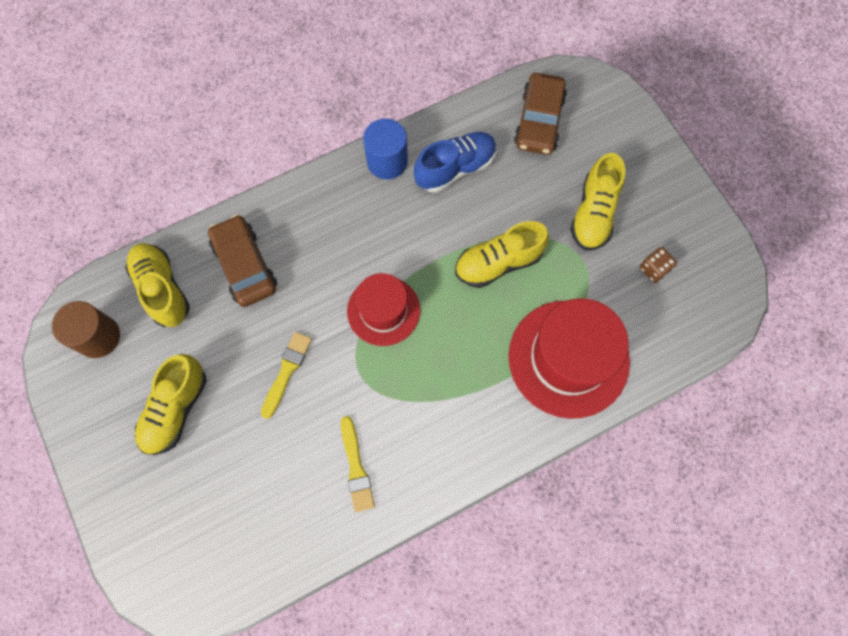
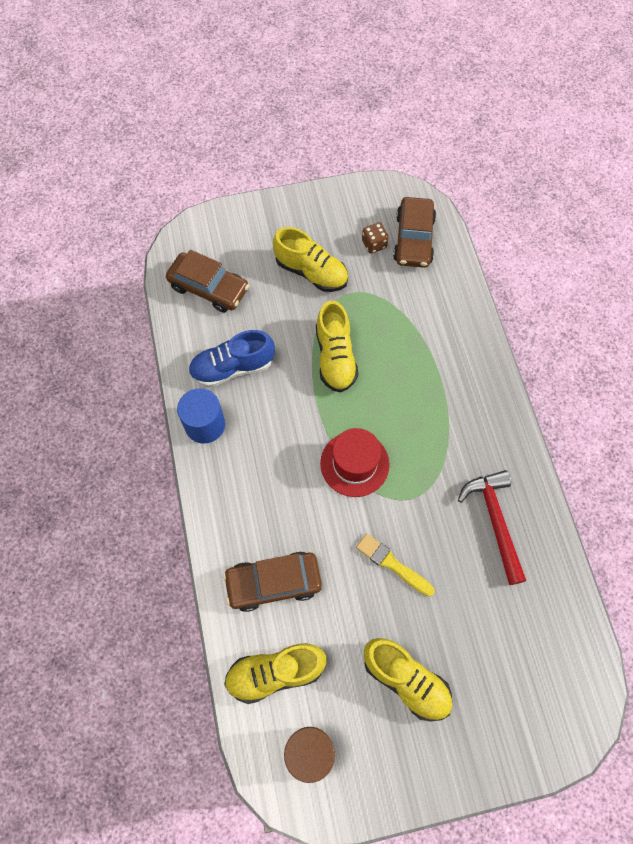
camera: 75 degrees left, 5 degrees down
(356, 467) = (495, 521): yellow brush -> red hammer
(455, 168) = (232, 368): blue shoe -> blue shoe turned 90 degrees counterclockwise
(568, 358) = (434, 328): red hat -> none
(677, 311) = (414, 239): none -> brown car

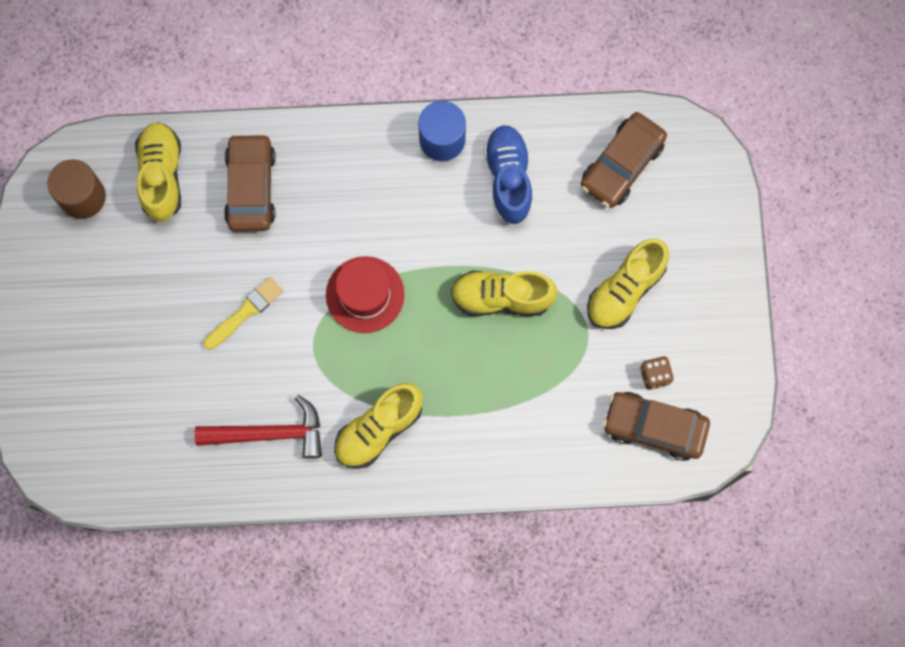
camera: 100 degrees right, 10 degrees up
(406, 680) = (126, 301): yellow shoe -> yellow shoe (378, 429)

